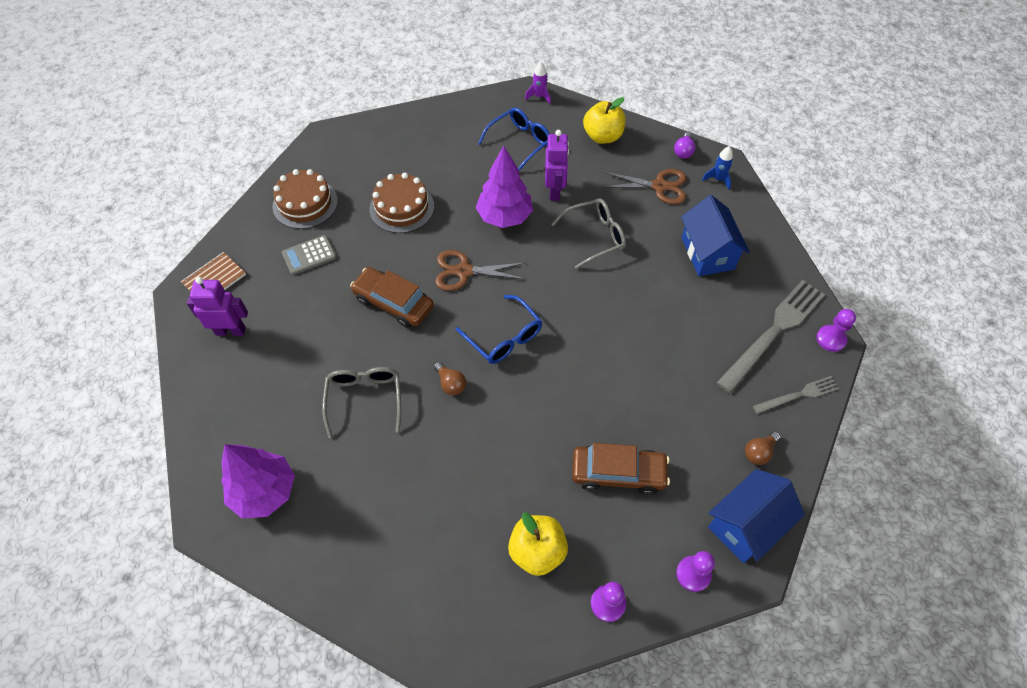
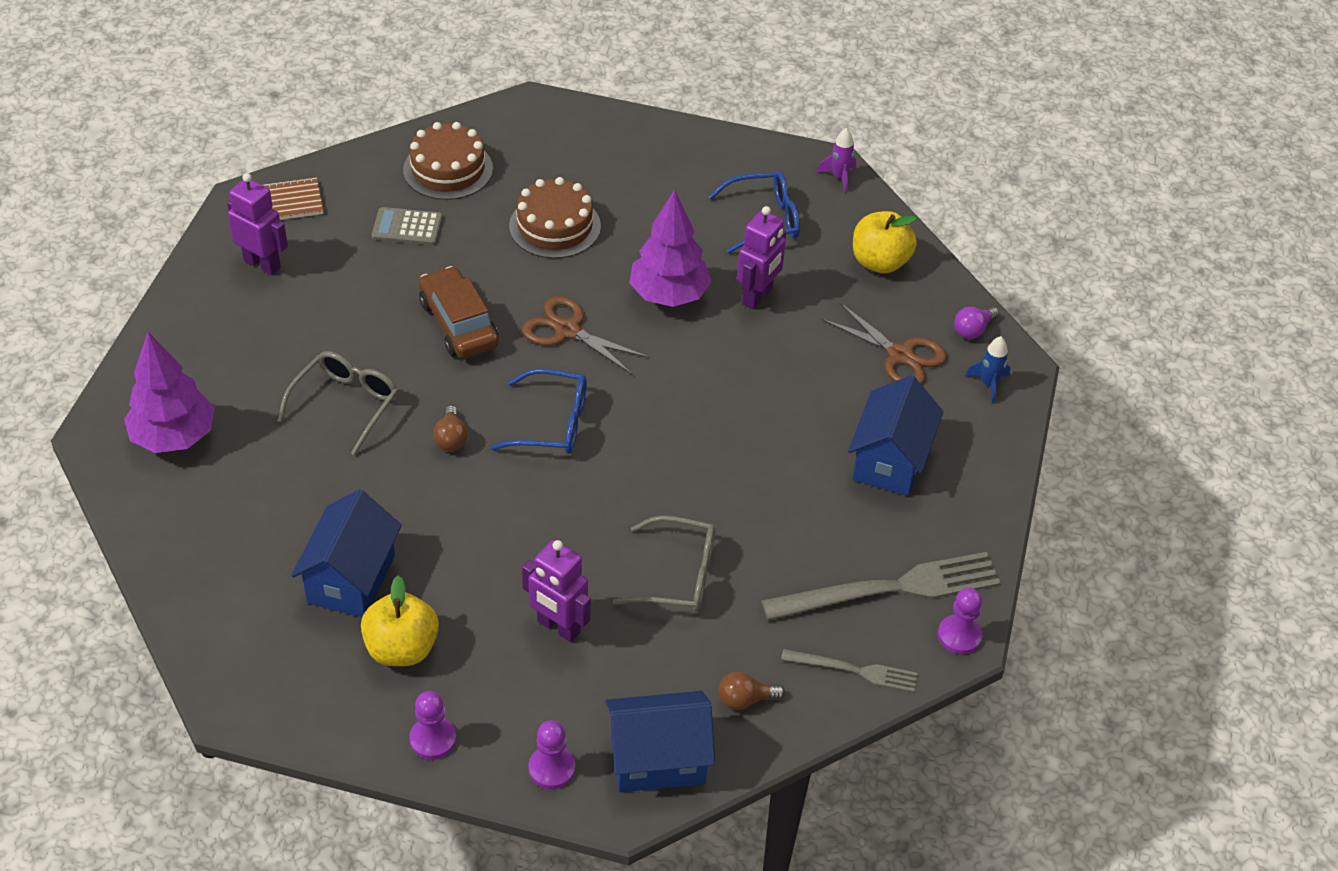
camera: 30 degrees right, 10 degrees down
(466, 522) = (351, 579): none -> blue house
(504, 337) = (553, 423): blue glasses -> blue glasses turned 75 degrees counterclockwise
(595, 236) = (762, 371): grey glasses -> grey glasses (678, 576)
(618, 473) = (558, 627): brown car -> purple robot

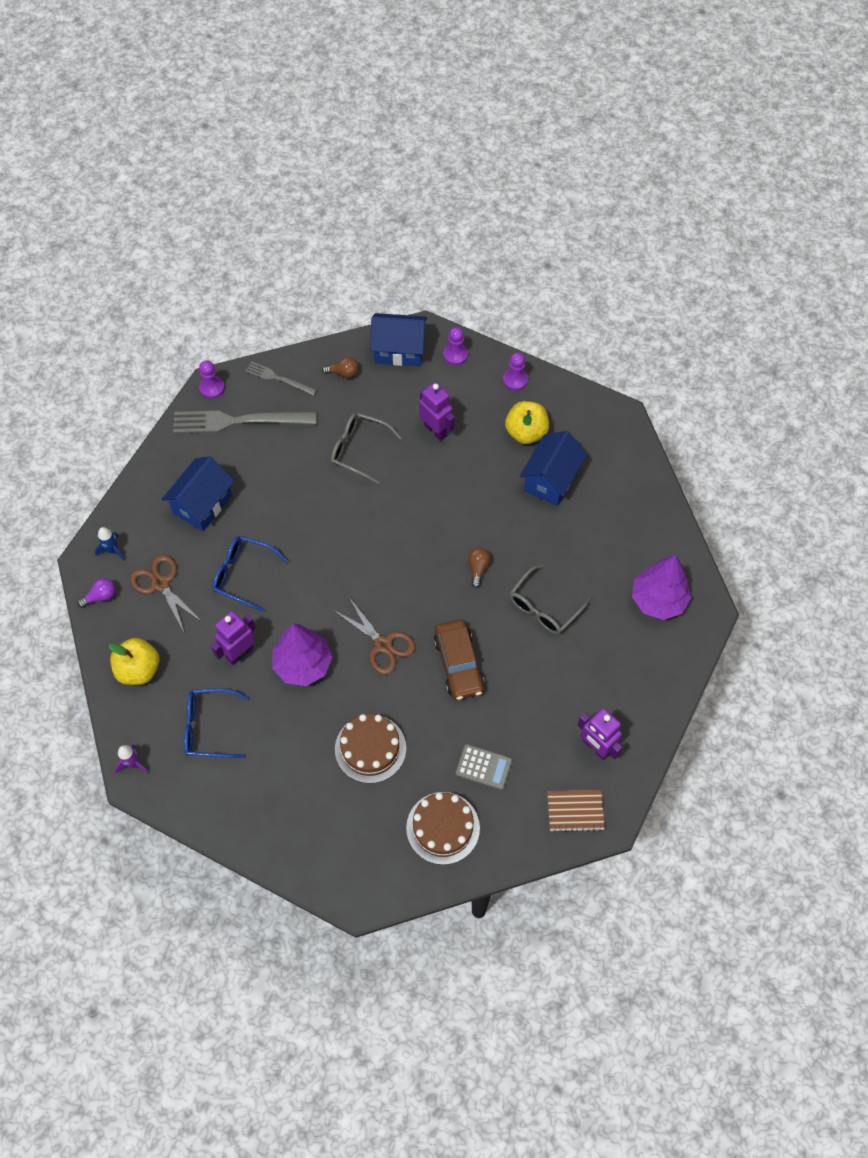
camera: 165 degrees left, 15 degrees up
(553, 423) = (410, 568): blue glasses -> blue glasses (243, 574)

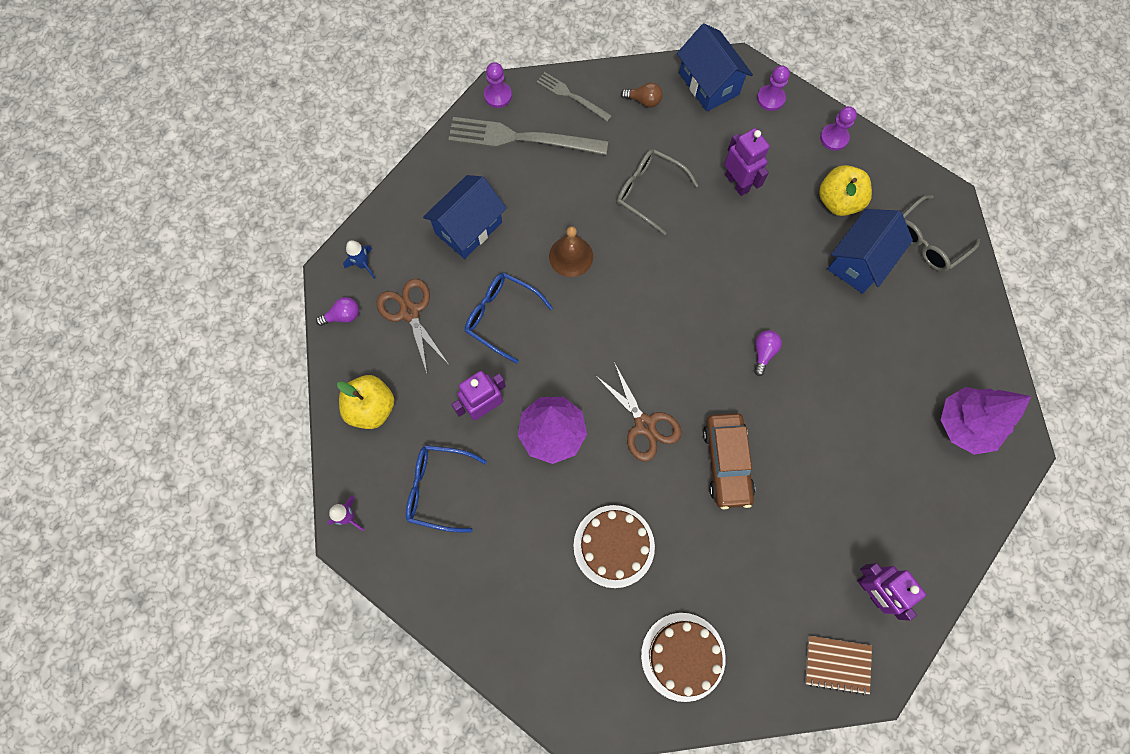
camera: 10 degrees right, 10 degrees up
(298, 514) = (571, 256): none -> brown bell
(399, 350) = (709, 84): blue house -> blue house turned 45 degrees clockwise
(478, 568) = (763, 352): brown light bulb -> purple light bulb
(483, 767) = (739, 591): grey calculator -> none
(544, 607) = (832, 411): grey glasses -> grey glasses (927, 241)

